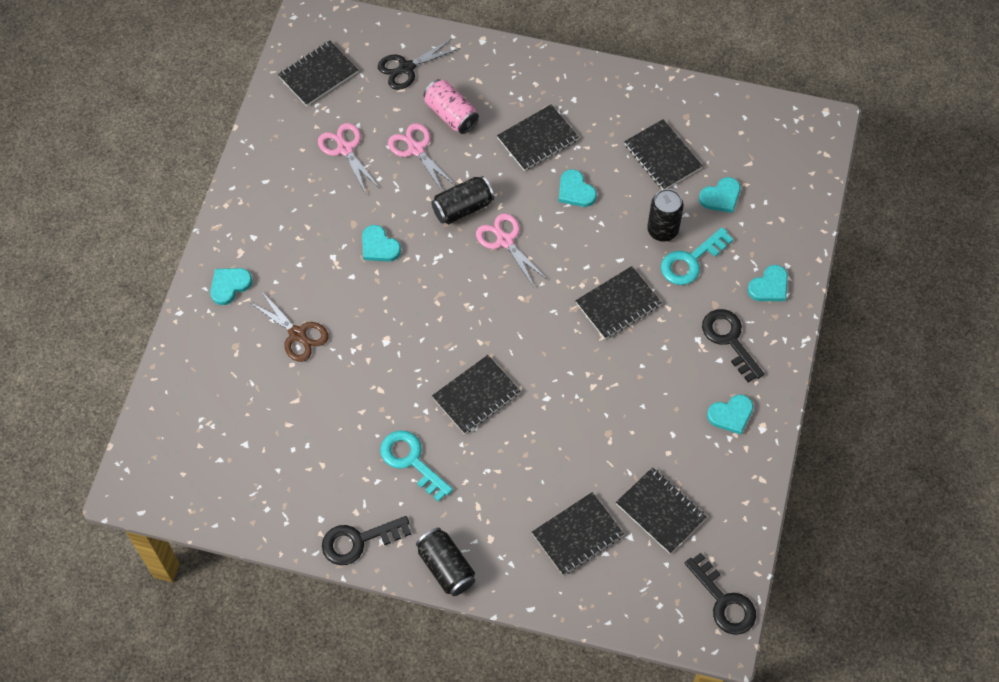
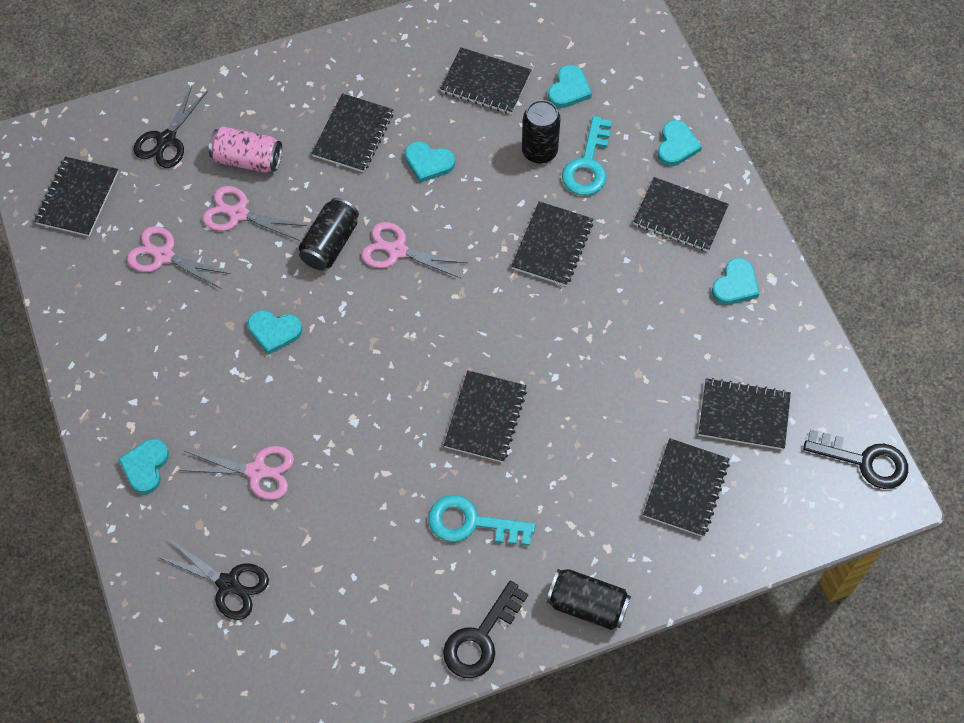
camera: 35 degrees left, 0 degrees up
(224, 397) = (228, 584): none -> black scissors
(297, 334) = (257, 471): brown scissors -> pink scissors
(729, 340) = (680, 216): black key -> black notebook

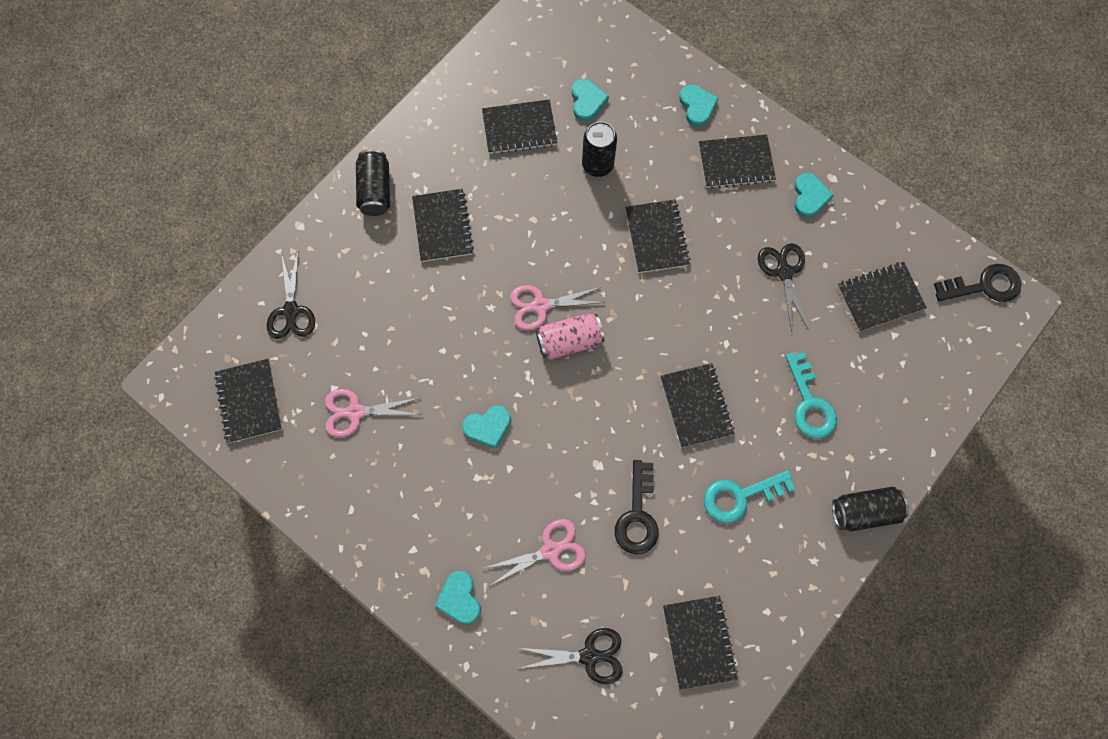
camera: 30 degrees left, 10 degrees up
(238, 214) = (393, 343): pink scissors -> none
(247, 160) = (370, 293): pink can -> pink can (569, 341)
(330, 244) = (484, 328): black can -> black can (375, 190)
(428, 163) = (518, 219): turquoise heart -> none
(481, 637) = (805, 583): black key -> black key (637, 515)
(588, 164) = (641, 156): turquoise key -> turquoise key (809, 403)
(659, 341) = (784, 272): none -> black scissors
(686, 489) = (875, 378): black notebook -> black notebook (699, 641)

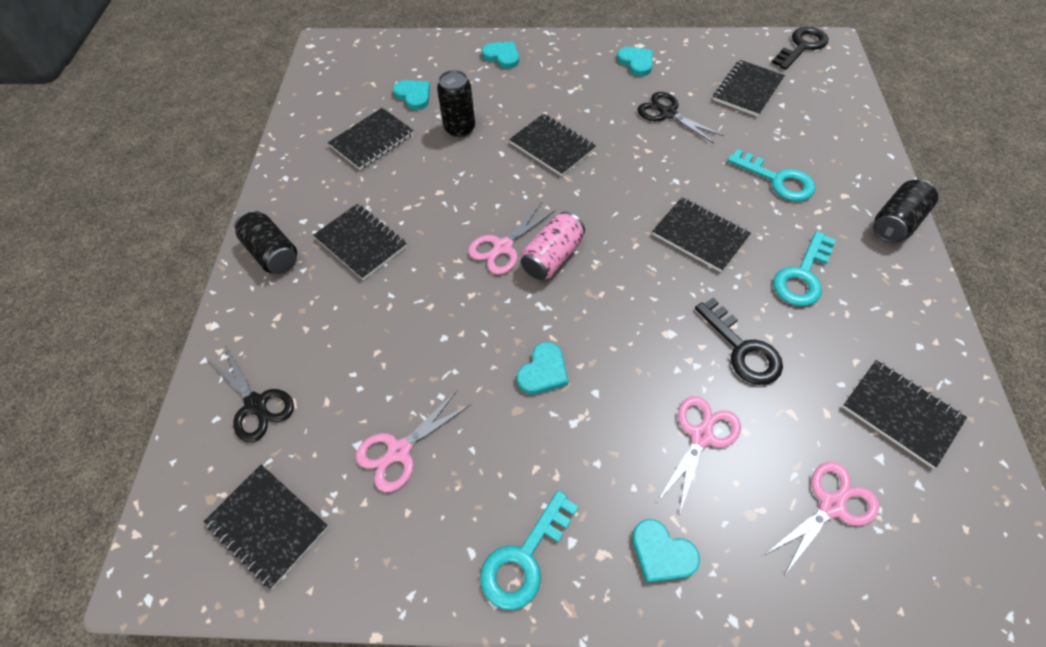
camera: 35 degrees left, 15 degrees down
(378, 537) = (524, 557): none -> turquoise key
(589, 656) = (831, 505): black scissors -> pink scissors
(736, 163) = (564, 72): black notebook -> none

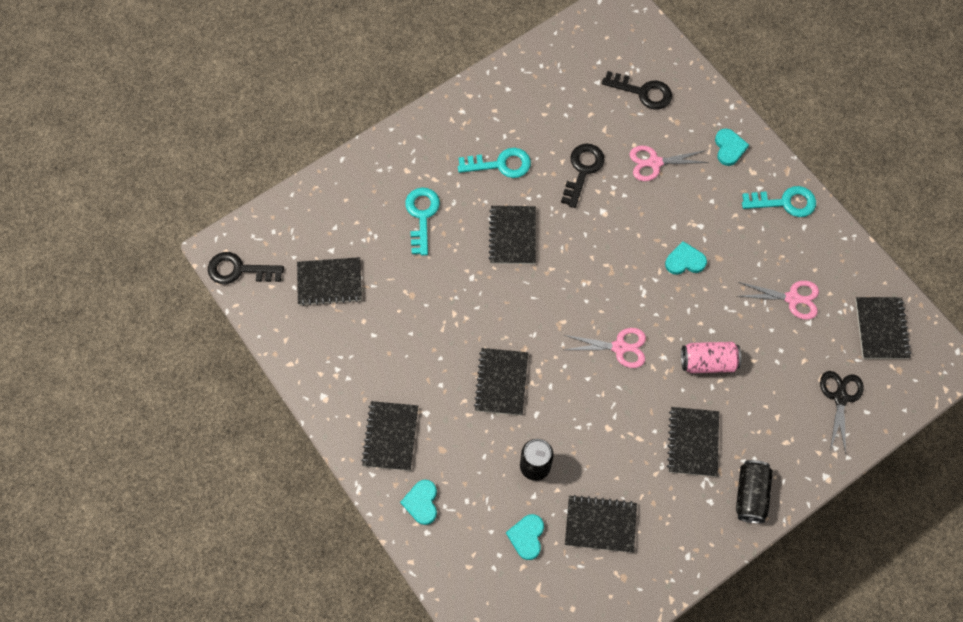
camera: 130 degrees left, 10 degrees up
(552, 257) = (602, 311): pink can -> pink can (708, 362)
(636, 63) = (351, 385): turquoise heart -> none
(667, 113) = (401, 323): black scissors -> none
(831, 505) = (642, 92): pink scissors -> black key
(896, 223) = (412, 133): black can -> none
(901, 413) = (562, 82): black notebook -> black notebook (390, 436)

